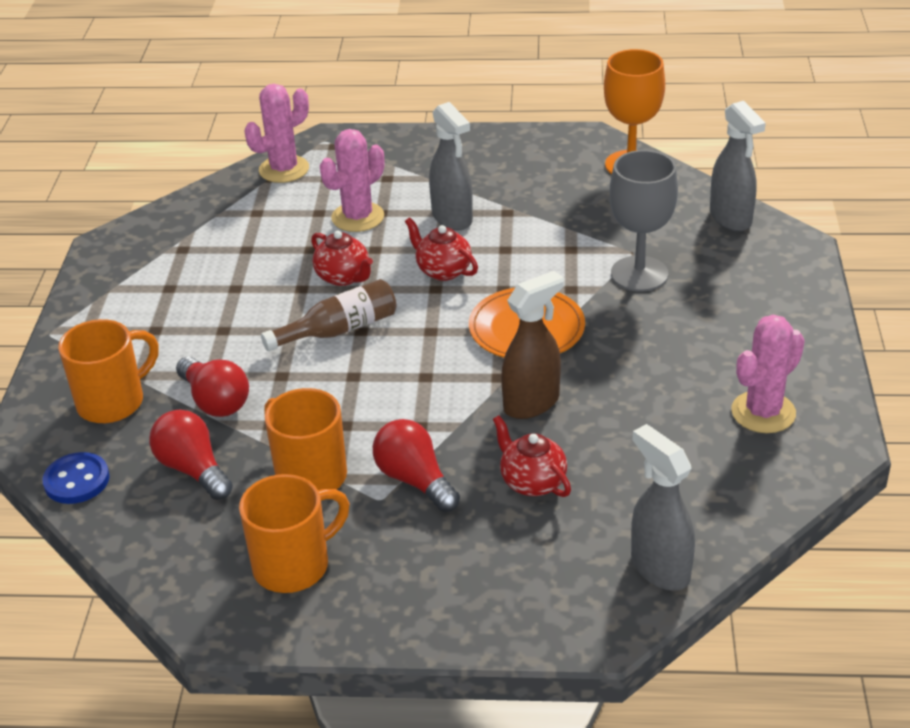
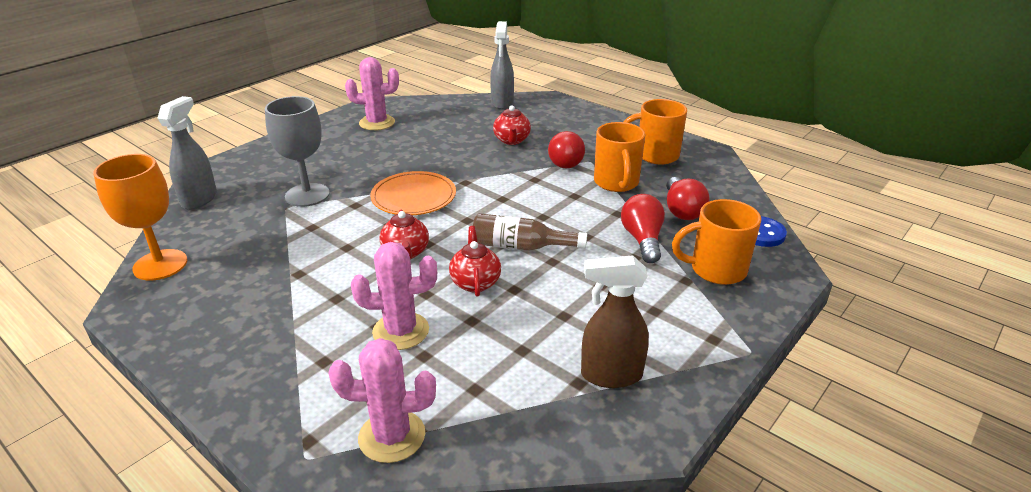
camera: 145 degrees left, 5 degrees down
(452, 218) = (339, 289): grey spray bottle -> none
(532, 403) = (466, 165): brown spray bottle -> brown spray bottle (610, 375)

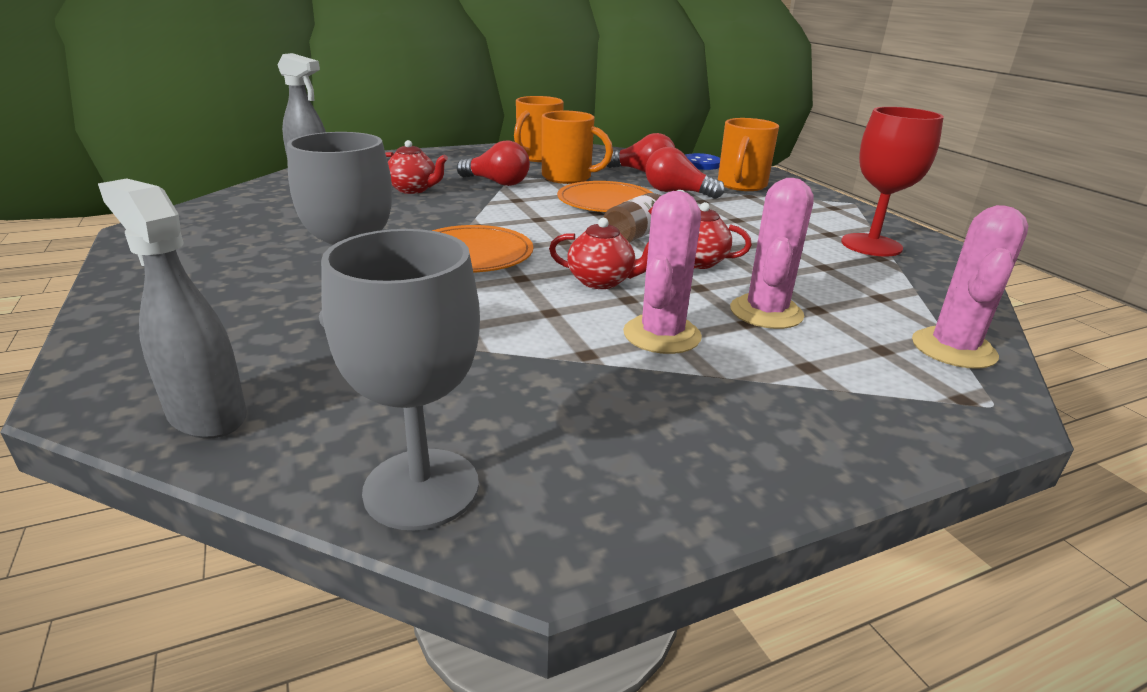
camera: 65 degrees left, 5 degrees down
(160, 265) = (421, 488): orange goblet -> grey goblet
(377, 123) = (215, 236): pink cactus -> pink cactus (661, 335)
(574, 214) = (606, 202): none -> orange plate
(610, 375) = (871, 245): brown spray bottle -> red goblet

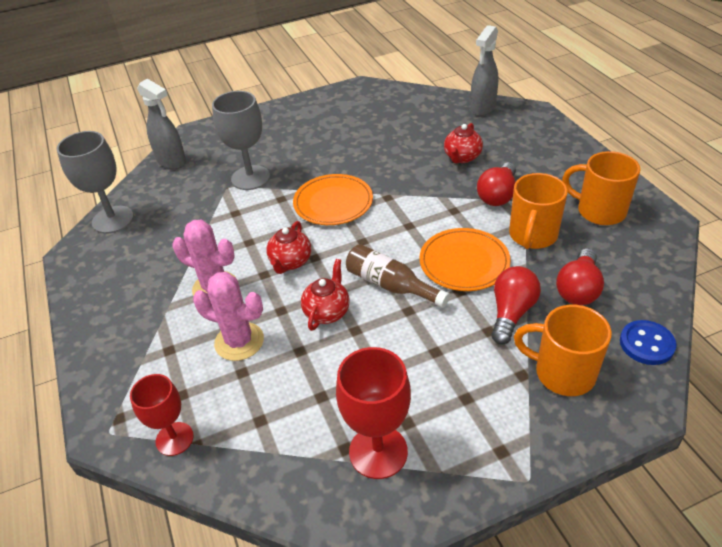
camera: 95 degrees right, 15 degrees up
(207, 415) = (172, 161): grey spray bottle -> grey spray bottle turned 90 degrees clockwise
(953, 349) = (174, 439): pink cactus -> red goblet

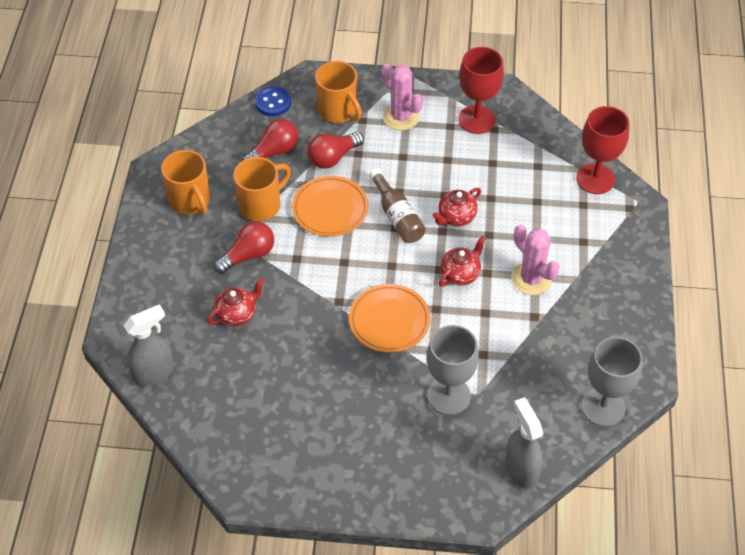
camera: 155 degrees left, 10 degrees up
(174, 439) = (595, 179): red goblet -> red goblet, size x1.51
(239, 341) = (530, 224): pink cactus -> pink cactus (401, 117)

